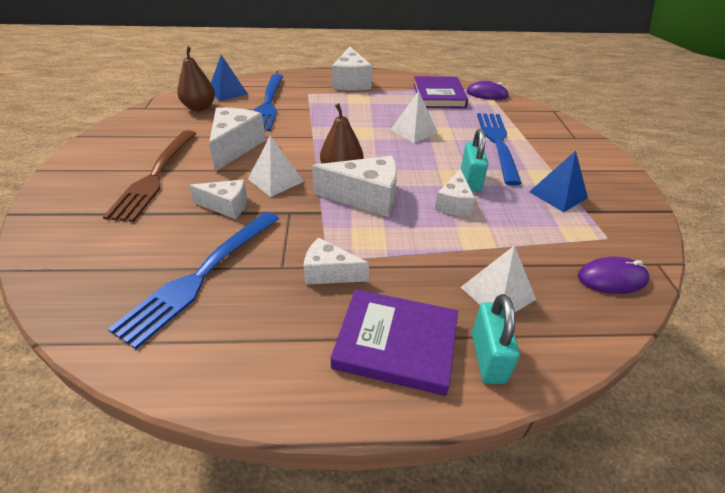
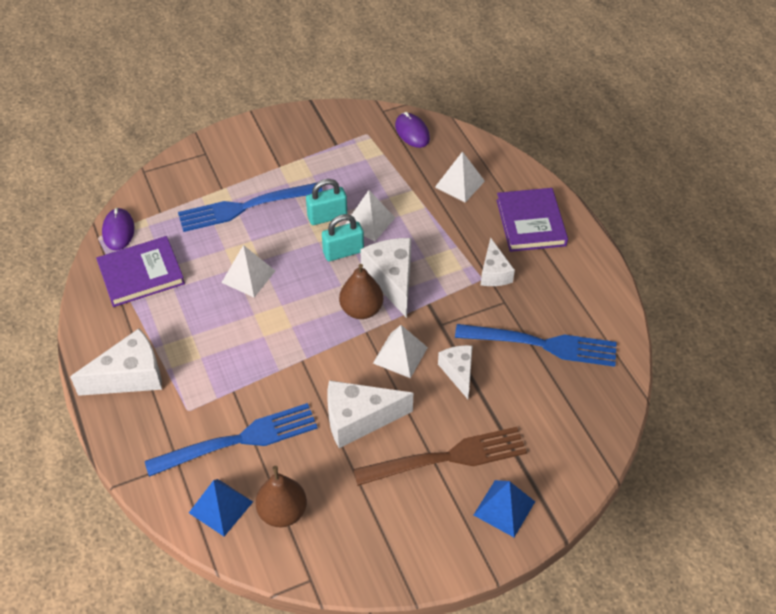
camera: 110 degrees left, 10 degrees up
(454, 204) = (369, 221): white cheese -> white pyramid
(488, 357) = (514, 182): turquoise padlock -> turquoise padlock (343, 252)
(558, 194) = (321, 161): blue pyramid -> blue pyramid (504, 508)

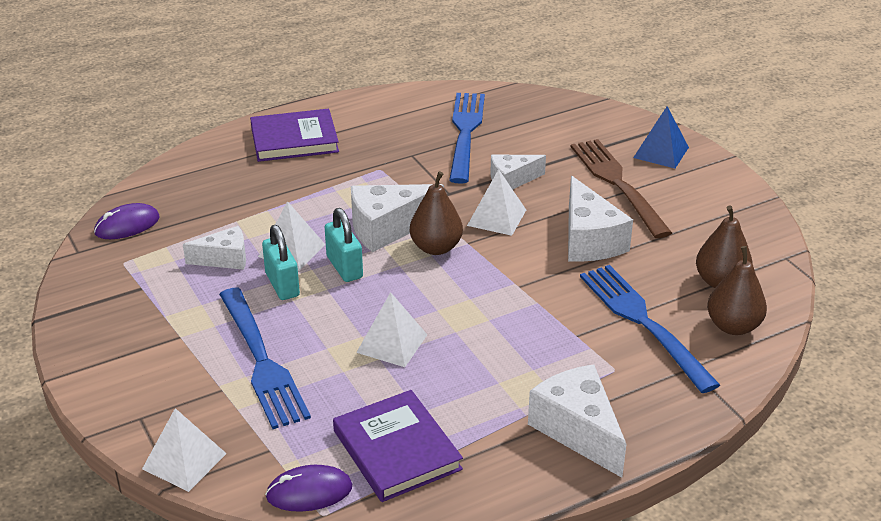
camera: 95 degrees left, 15 degrees down
(220, 507) = (733, 326): blue pyramid -> brown pear
(459, 184) = (228, 187): white pyramid -> white pyramid (184, 461)
(494, 273) = (371, 161): white cheese -> white cheese (224, 259)

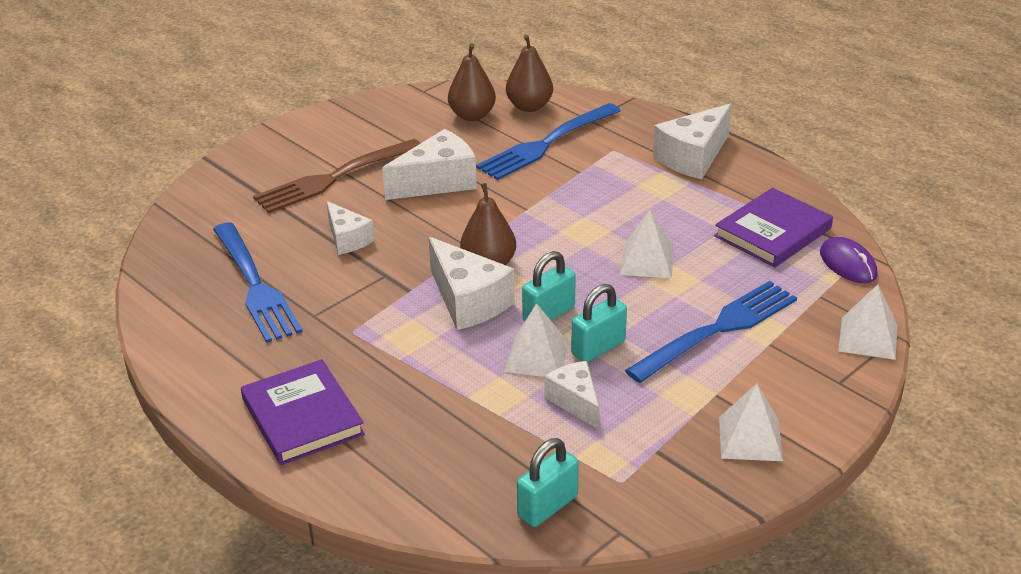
camera: 105 degrees left, 0 degrees up
(127, 225) = (547, 506): purple mouse -> turquoise padlock
(465, 133) = (255, 285): blue fork -> blue fork turned 105 degrees counterclockwise
(497, 217) = (420, 237): white pyramid -> white pyramid (750, 438)
(661, 152) = (266, 160): blue pyramid -> none

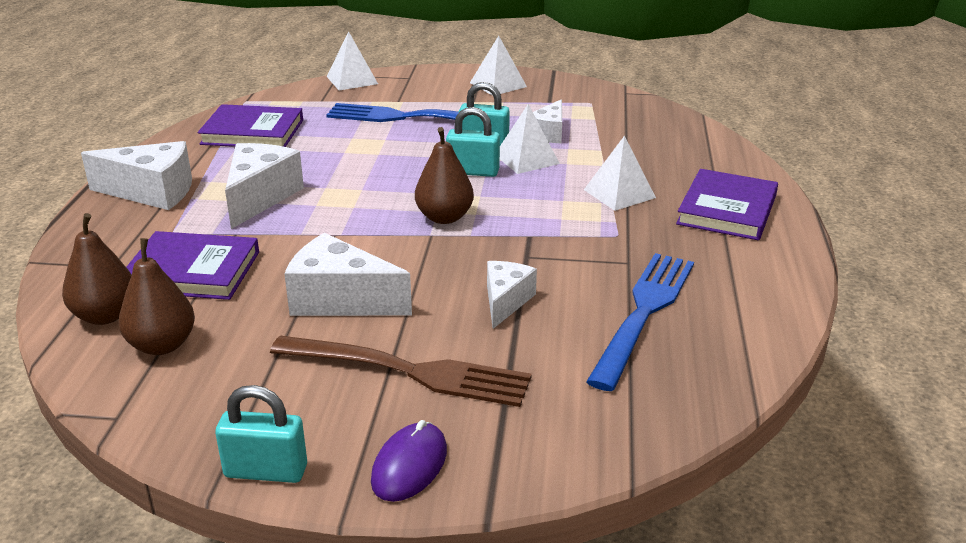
camera: 130 degrees left, 5 degrees down
(468, 301) = (505, 206): white cheese -> white cheese (260, 197)
(546, 144) = (192, 271): blue fork -> purple book
(547, 506) = (644, 113): turquoise padlock -> turquoise padlock (266, 471)
(647, 261) = (352, 161): white pyramid -> white pyramid (619, 193)
(848, 264) = (268, 102): purple mouse -> purple mouse (409, 465)

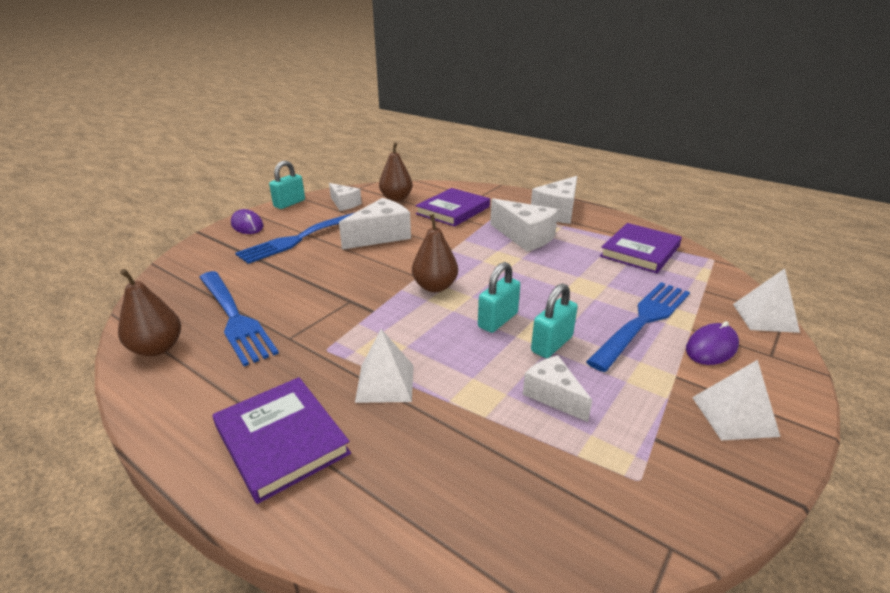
camera: 120 degrees right, 0 degrees up
(105, 316) = (434, 192): brown pear -> brown pear (157, 348)
(409, 371) = (300, 238): brown fork -> blue fork
(420, 94) = (711, 347): none -> purple mouse
(505, 302) = (314, 277): white cheese -> white cheese (344, 204)
(526, 159) = (501, 357): white pyramid -> none

